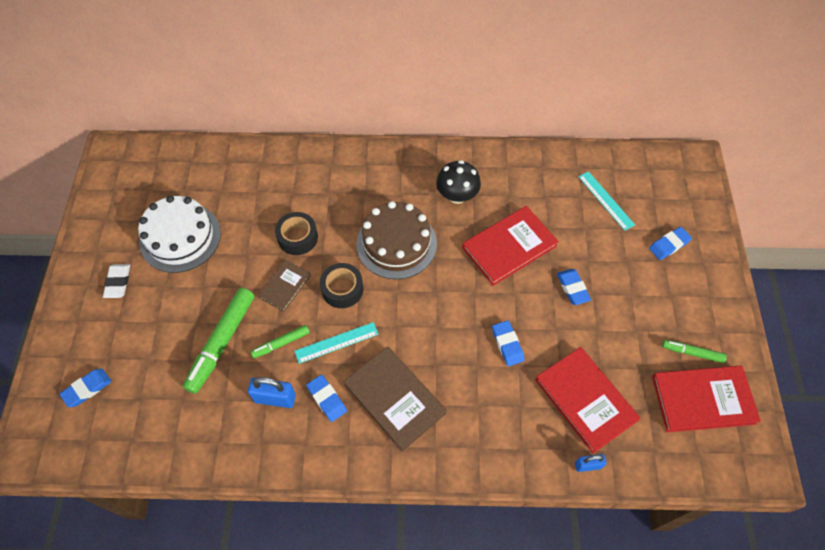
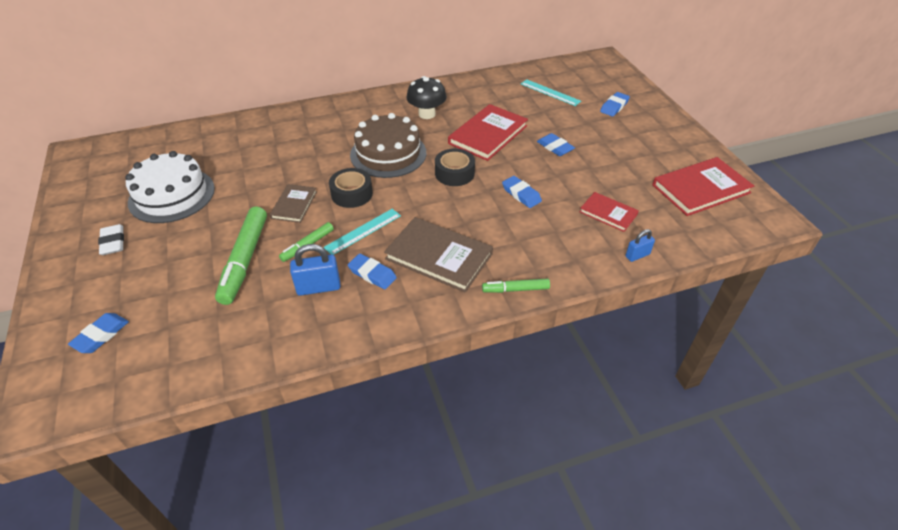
camera: 20 degrees left, 15 degrees down
(297, 237) = (293, 170): black tape -> black tape (454, 173)
(585, 400) = (608, 213): red book -> red book, size x0.57
(692, 353) = (673, 163): green marker -> green marker (515, 289)

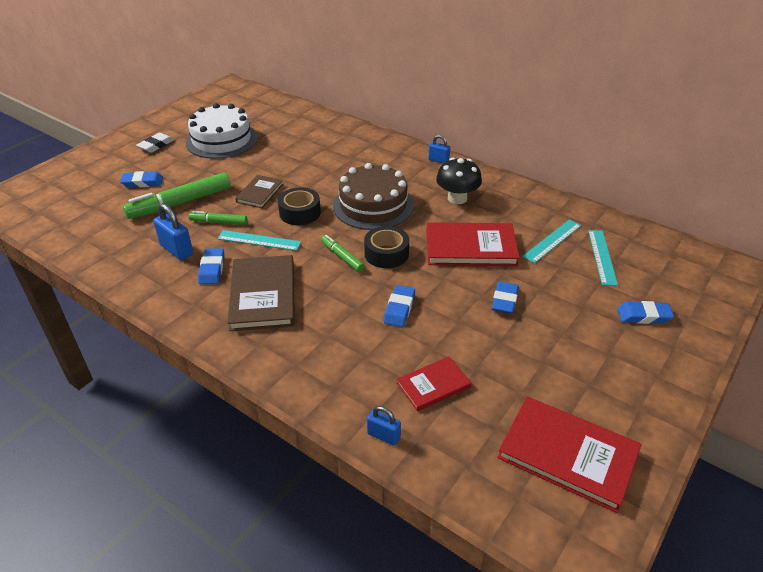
camera: 55 degrees right, 5 degrees down
(101, 335) = (70, 187): blue eraser -> blue eraser (143, 182)
(294, 205) = (260, 193): brown book -> brown book turned 45 degrees counterclockwise
(370, 100) = (438, 160): none -> blue padlock
(515, 289) = (257, 362): green marker -> green marker (342, 257)
(516, 101) = (552, 241): none -> turquoise ruler
(608, 213) = (433, 385): red book -> red book turned 60 degrees clockwise

